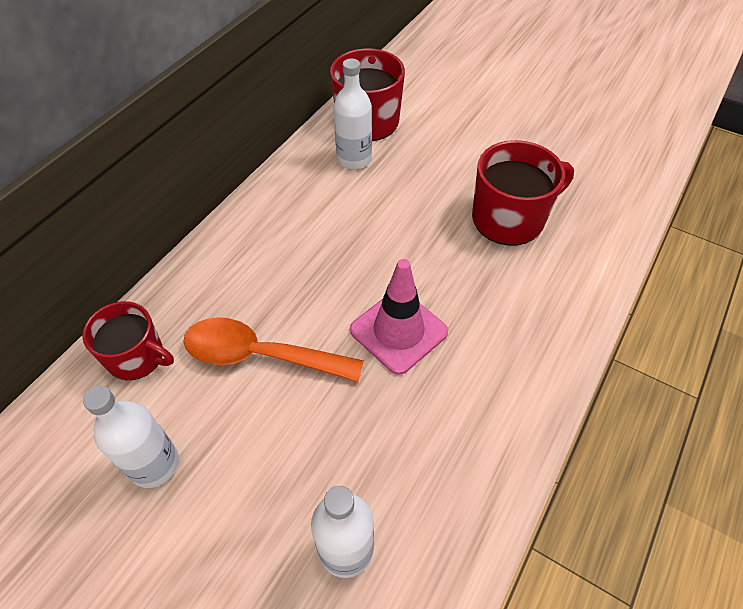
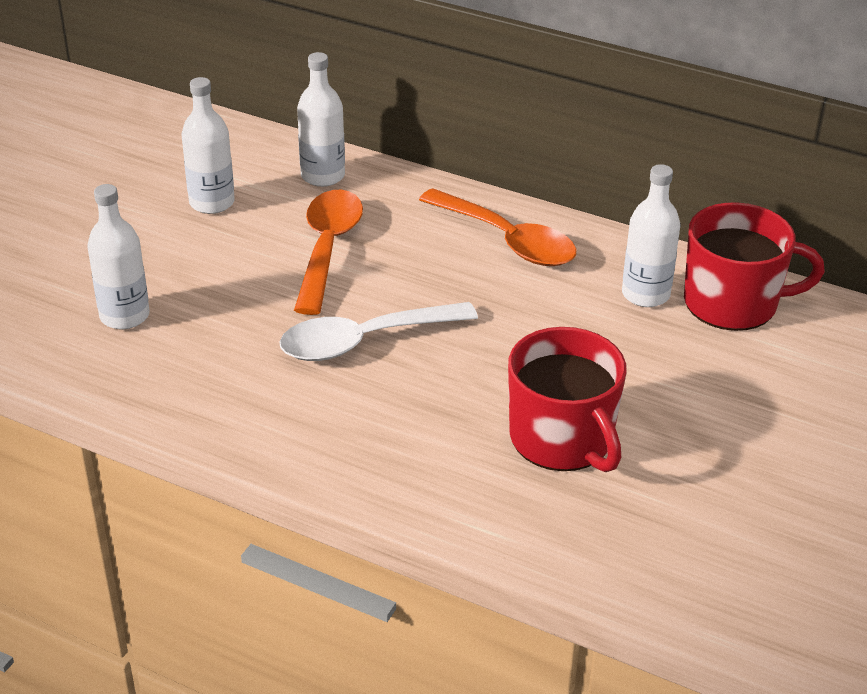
camera: 85 degrees right, 15 degrees down
(137, 357) = (323, 176): red mug -> white bottle
(274, 227) = (507, 240): none -> orange spoon
(398, 331) = (364, 341): pink traffic cone -> white spoon

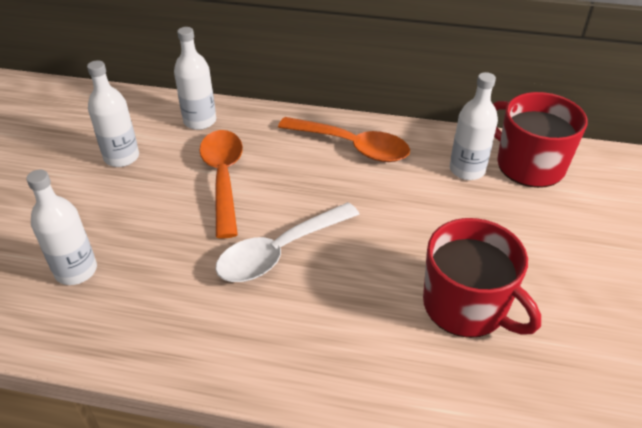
camera: 15 degrees left, 5 degrees up
(733, 303) = (528, 164): red mug -> red mug turned 120 degrees counterclockwise

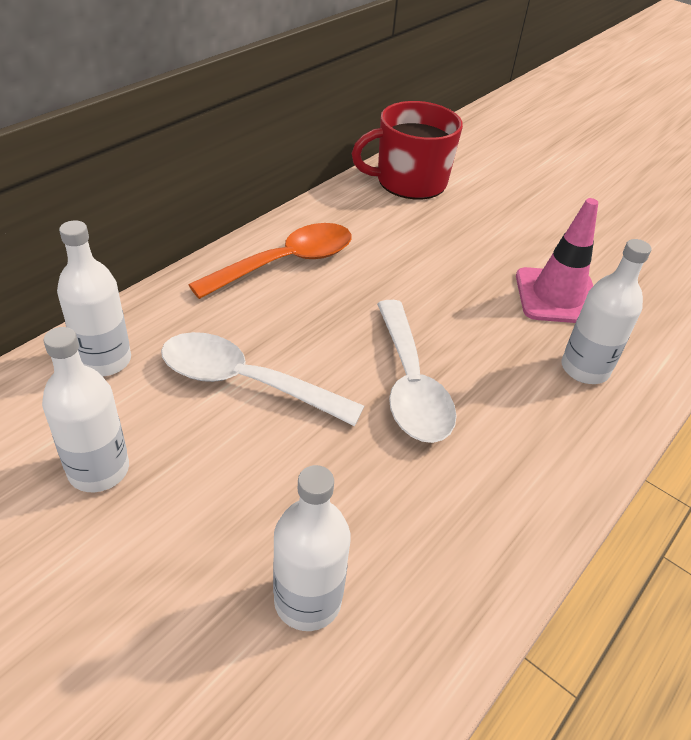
camera: 65 degrees left, 0 degrees up
(223, 178) = (245, 382): orange spoon -> white spoon
(466, 306) = (557, 296): red mug -> pink traffic cone
(467, 170) = (387, 214): white bottle -> white bottle (584, 369)

